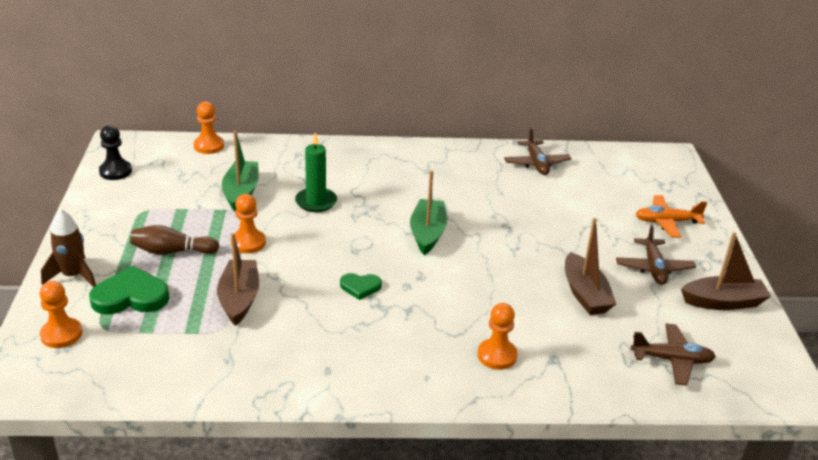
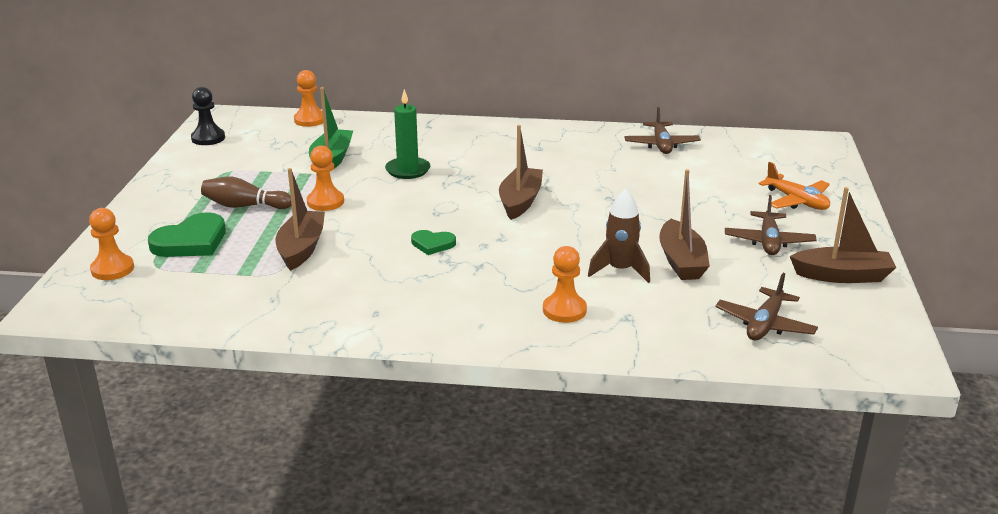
camera: 10 degrees right, 5 degrees down
(73, 276) = (139, 222): brown rocket -> brown rocket (620, 270)
(130, 296) = (191, 241): green heart -> green heart turned 135 degrees clockwise
(427, 233) = (520, 201): green boat -> brown boat
(666, 222) = (796, 201): orange plane -> orange plane turned 135 degrees counterclockwise
(672, 360) = (765, 324): brown plane -> brown plane turned 105 degrees clockwise

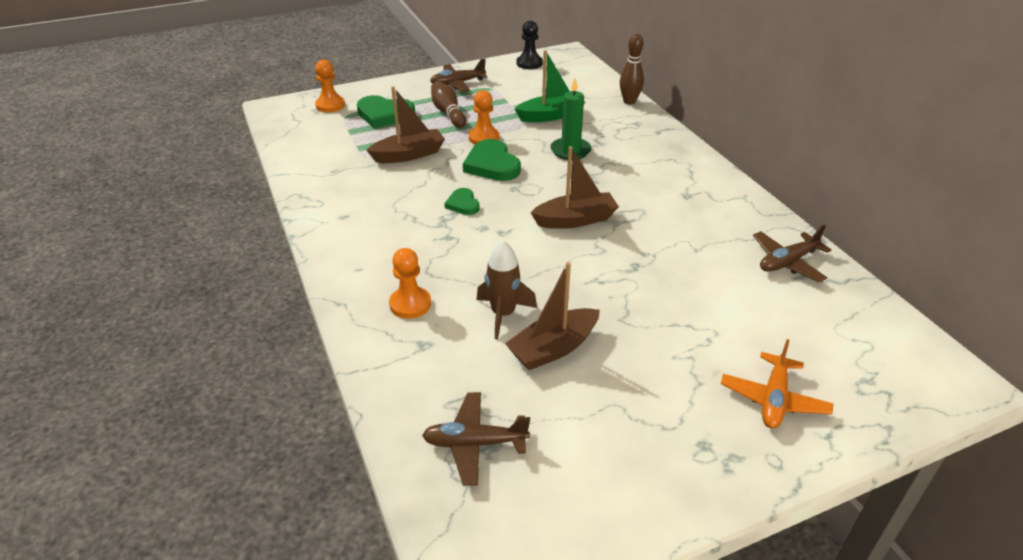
camera: 60 degrees right, 10 degrees up
(310, 120) = (603, 84): orange pawn -> none
(360, 120) = (629, 101): none -> brown bowling pin
(381, 212) = (492, 164): none -> green heart
(768, 242) = (652, 401): brown plane -> brown plane (457, 83)
(842, 276) = (629, 484): brown boat -> none

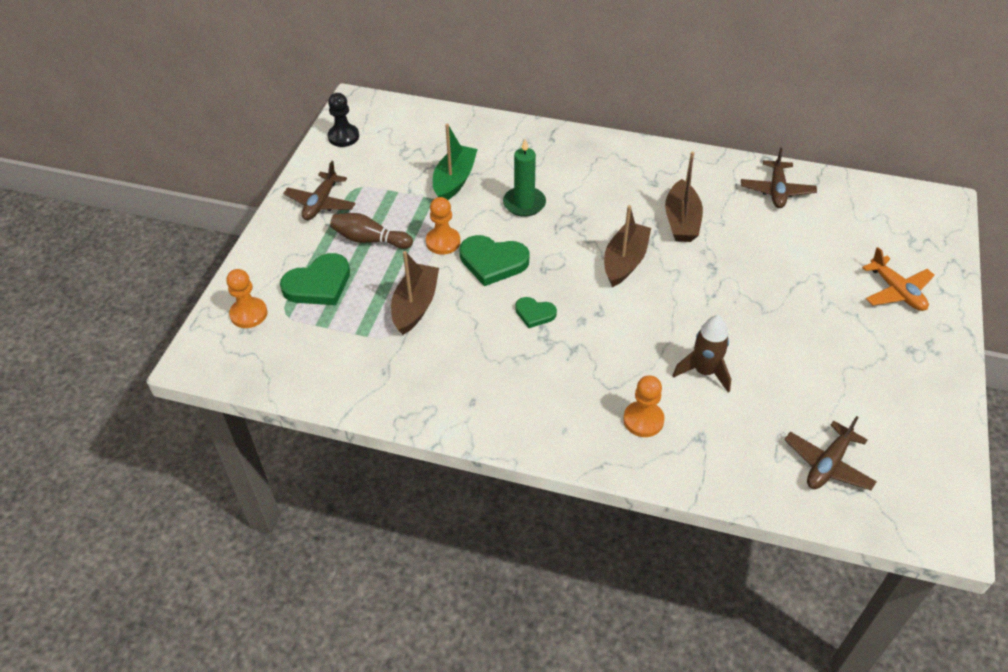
camera: 50 degrees left, 10 degrees up
(553, 348) = (765, 366): brown boat -> brown boat (681, 221)
(629, 101) = (487, 123): brown bowling pin -> none

